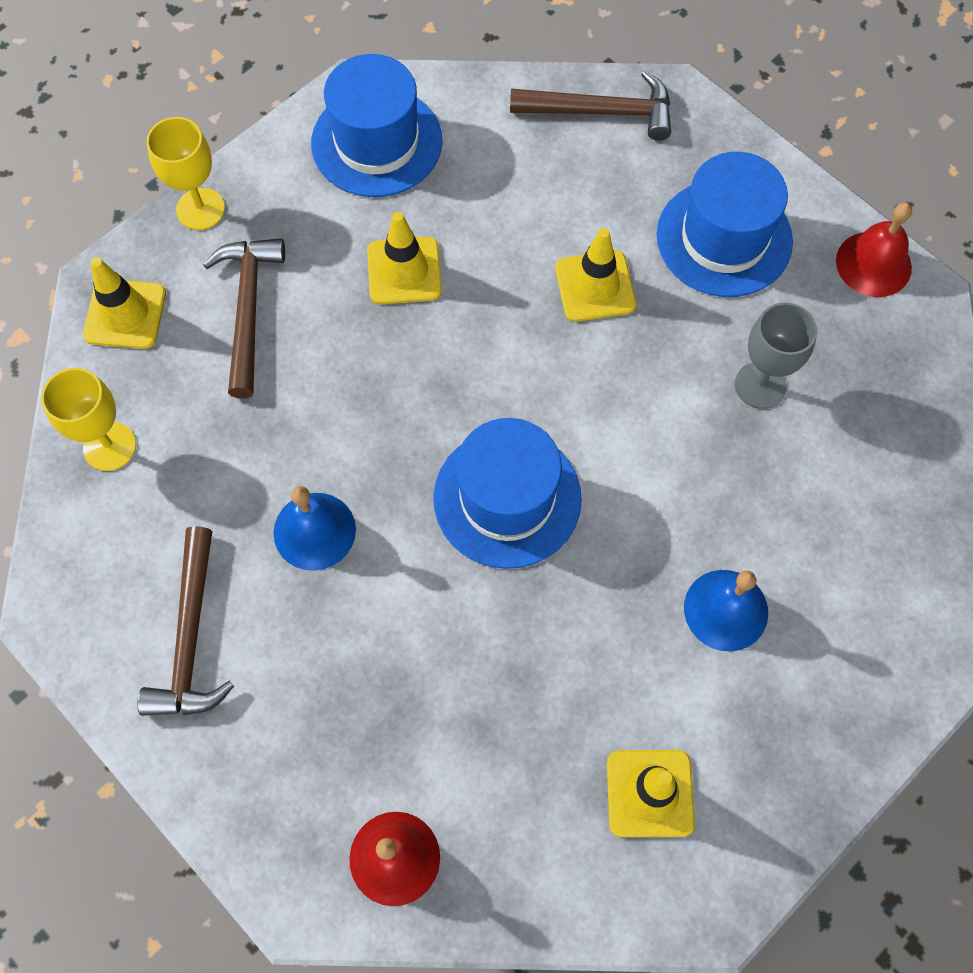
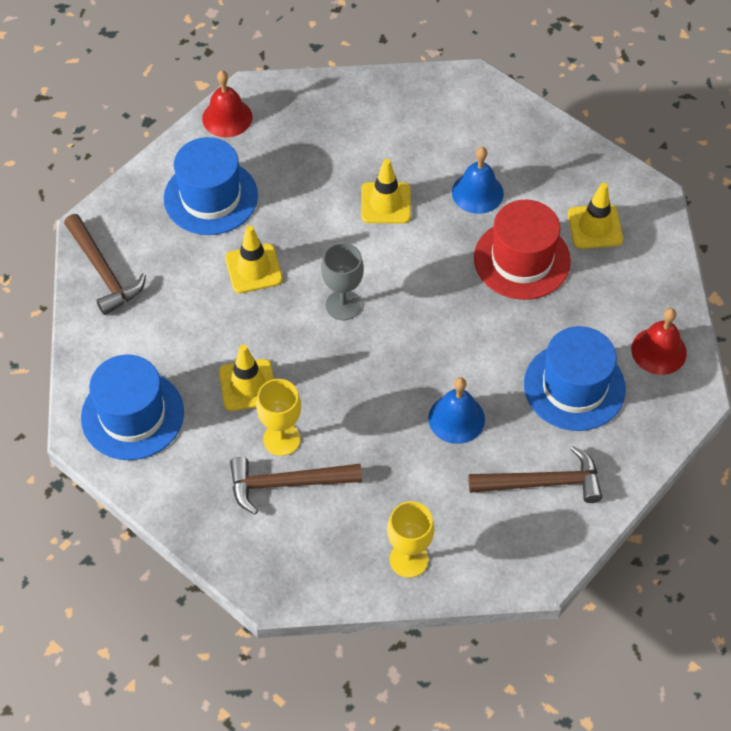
camera: 95 degrees left, 10 degrees down
(125, 314) = (297, 569): yellow traffic cone -> yellow traffic cone (385, 203)
(200, 209) = (198, 530): yellow goblet -> yellow goblet (281, 439)
(507, 498) = (418, 309): blue hat -> blue hat (574, 386)
(589, 662) = (522, 259): none -> red hat
(601, 112) = (103, 271): brown hammer -> brown hammer turned 150 degrees clockwise
(760, 385) = (322, 177): grey goblet -> grey goblet (343, 305)

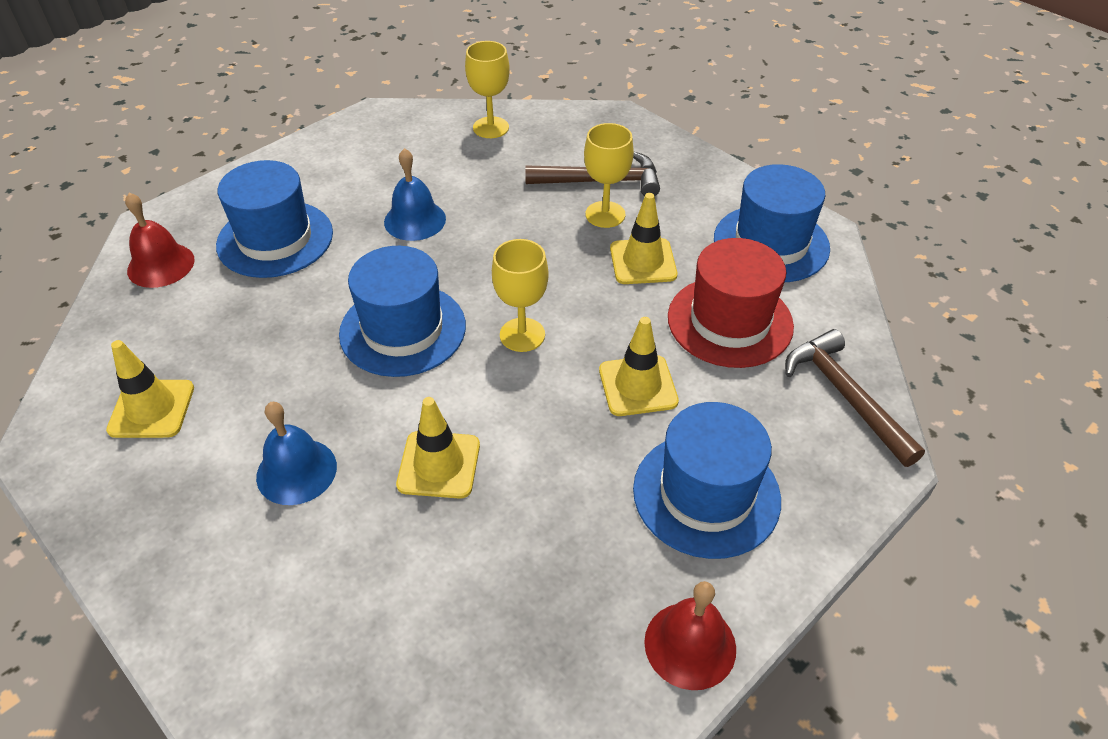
camera: 175 degrees left, 10 degrees down
(343, 305) = (522, 335): grey goblet -> yellow goblet
(436, 303) = (403, 329): none -> blue hat
(522, 259) = (273, 373): red hat -> red hat (730, 321)
(543, 483) = (346, 168): brown hammer -> none

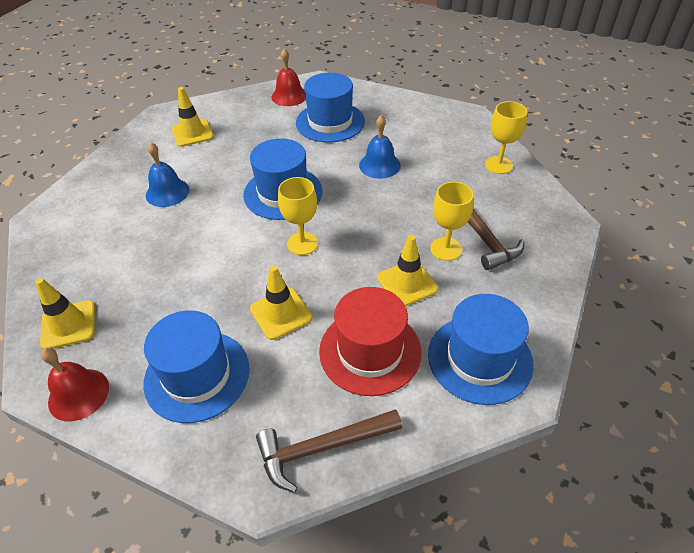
camera: 70 degrees right, 0 degrees up
(439, 465) = (186, 242): yellow traffic cone -> yellow traffic cone (68, 325)
(845, 396) = (322, 448): brown hammer -> brown hammer turned 150 degrees counterclockwise

